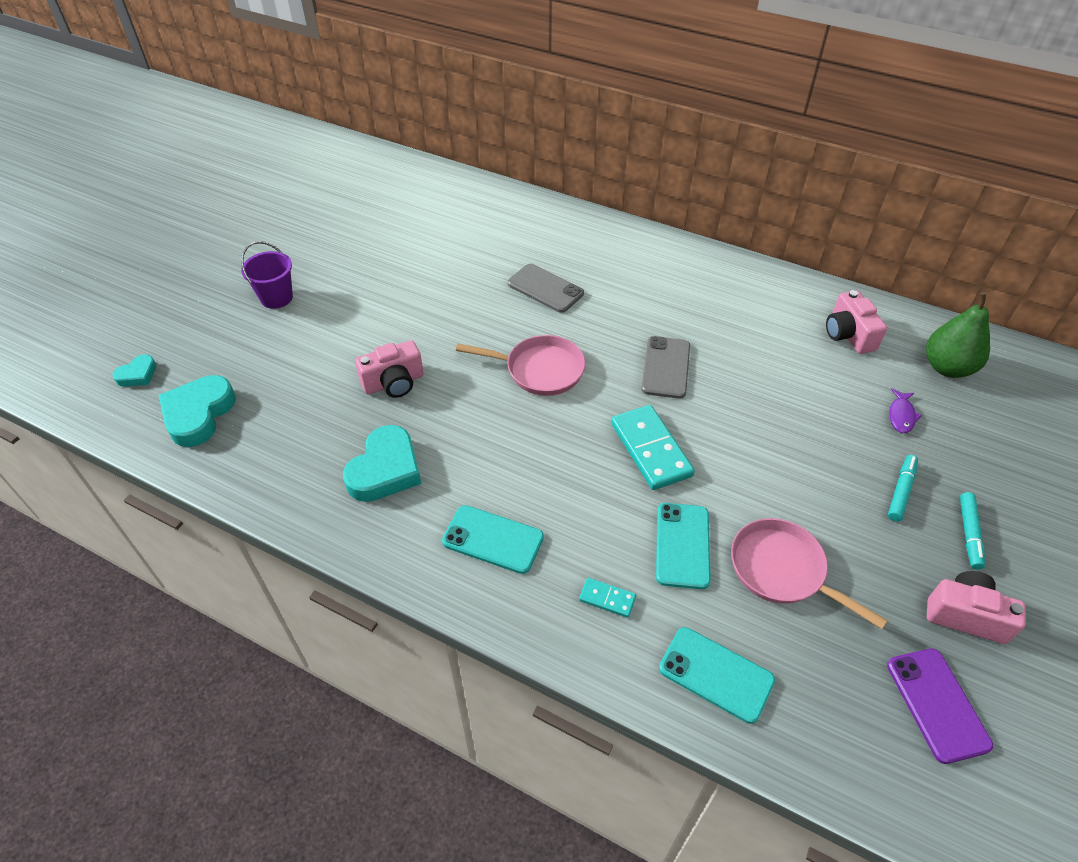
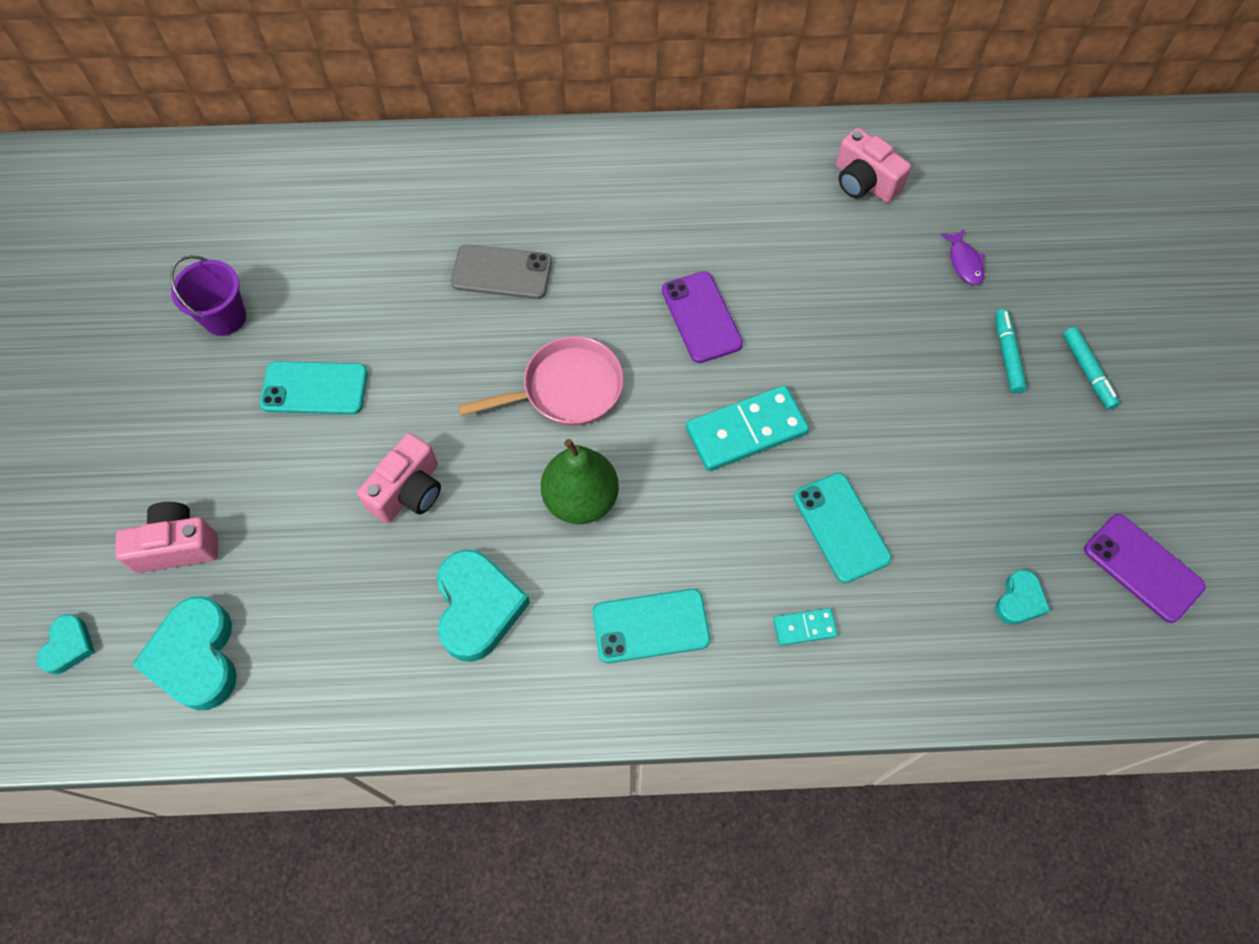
camera: 30 degrees left, 15 degrees up
(276, 298) = (170, 445): purple bucket -> purple bucket (224, 317)
(651, 449) = (746, 430): turquoise domino -> turquoise domino turned 60 degrees counterclockwise
(665, 367) = (701, 317): grey phone -> purple phone
(716, 674) = (947, 649): turquoise phone -> turquoise phone (314, 388)
(782, 570) = (947, 503): pink pan -> none
(803, 671) = (1019, 600): none -> turquoise heart
(947, 367) = (978, 179): green pear -> green pear (581, 499)
(965, 615) = (1124, 462): pink camera -> pink camera (177, 546)

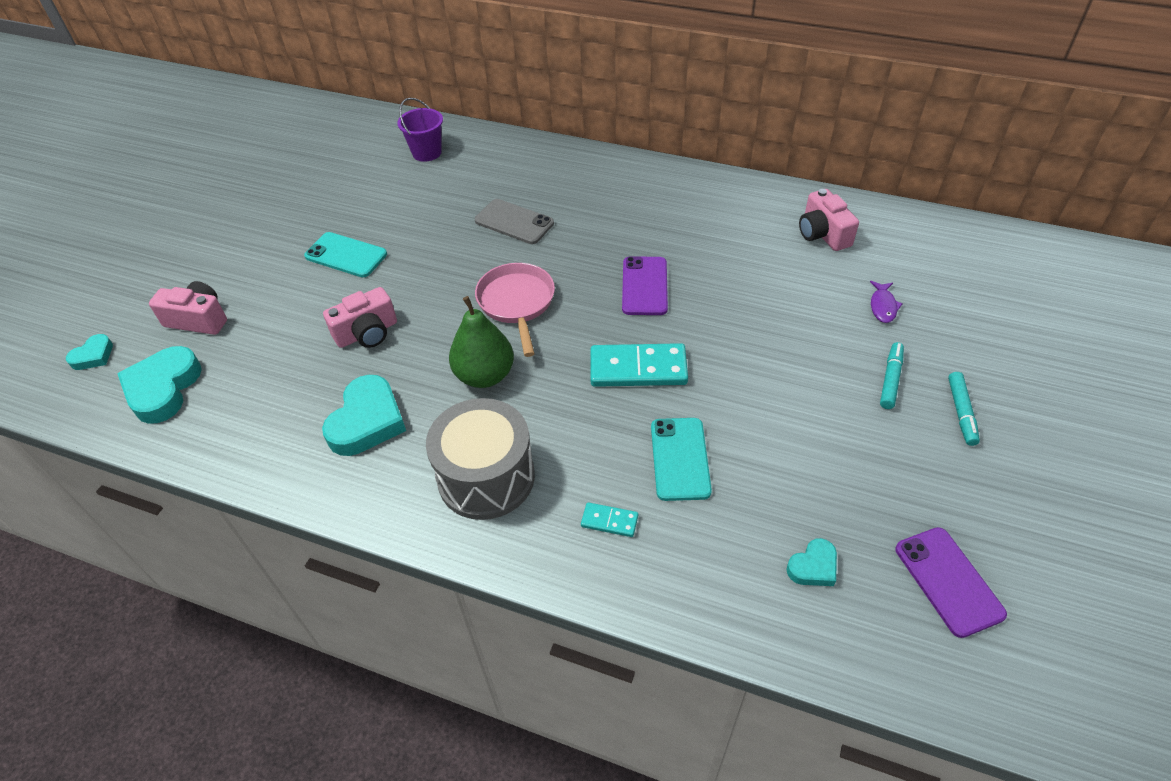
camera: 25 degrees right, 15 degrees down
(224, 317) = (317, 201): purple bucket -> purple bucket (427, 152)
(566, 389) = (517, 303): pink pan -> pink pan turned 105 degrees counterclockwise
(651, 626) = (486, 477): turquoise phone -> grey drum

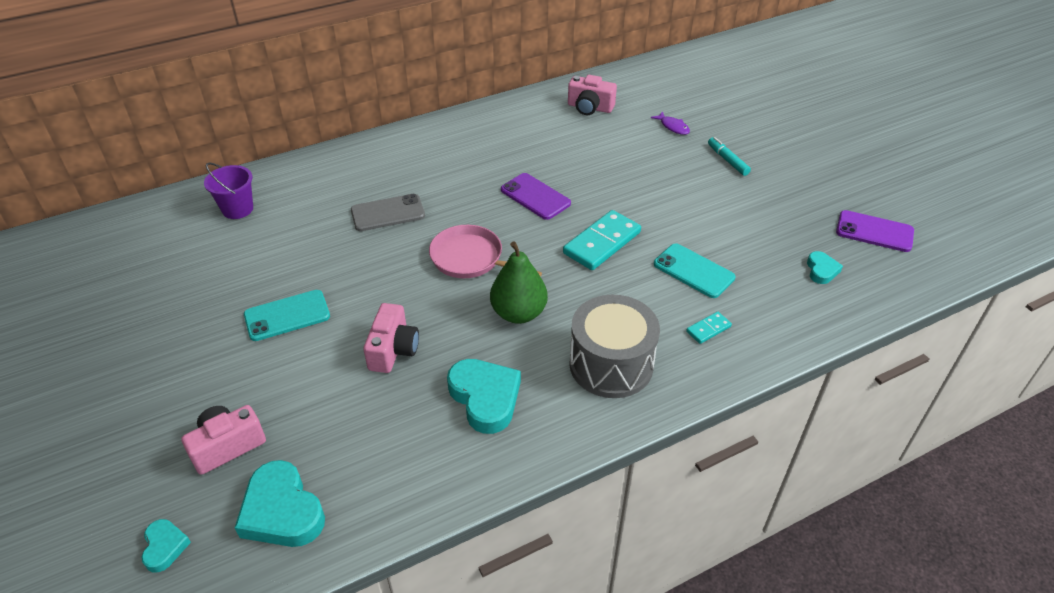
camera: 50 degrees left, 5 degrees down
(961, 412) = (776, 154): turquoise marker -> none

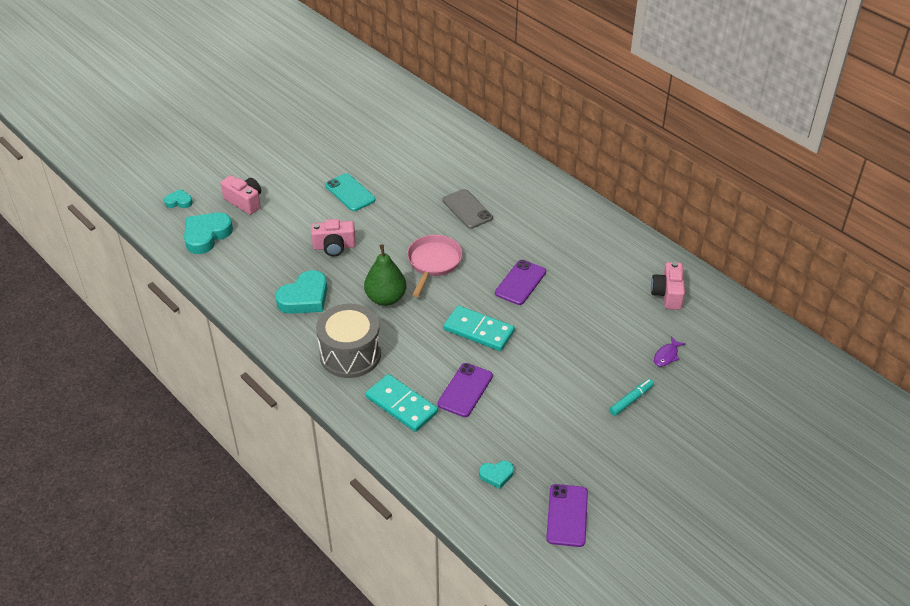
camera: 75 degrees right, 0 degrees up
(165, 547) = (179, 201): turquoise heart -> turquoise heart turned 150 degrees counterclockwise
(237, 209) = (442, 139): purple bucket -> none
(693, 271) = (465, 390): turquoise phone -> purple phone
(708, 329) = (401, 405): turquoise domino -> turquoise domino, size x2.05

